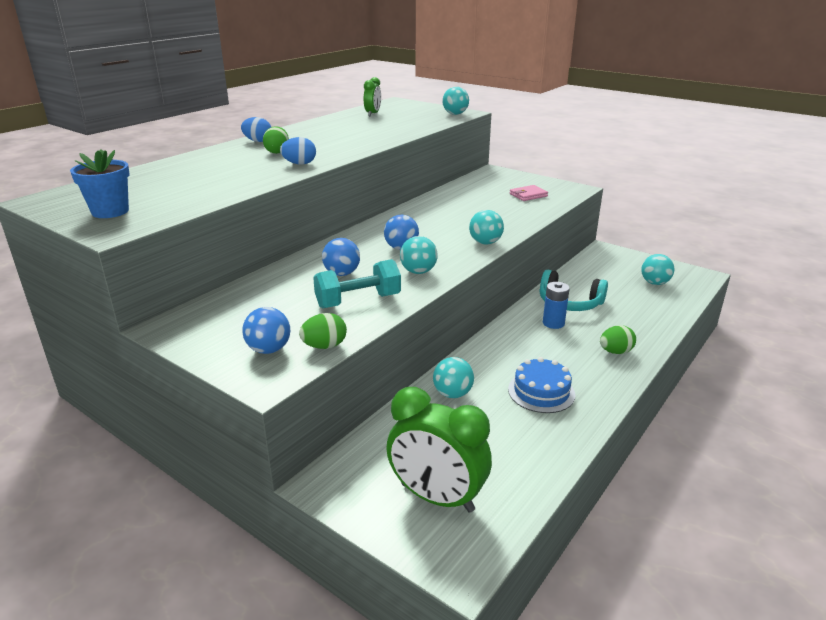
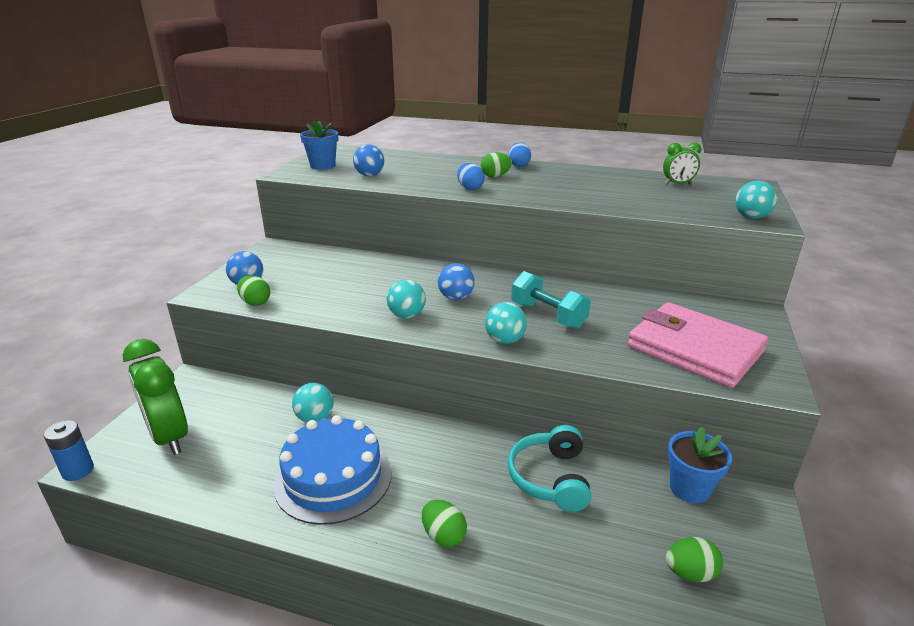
camera: 70 degrees right, 0 degrees up
(342, 273) = (383, 283): blue ball -> blue ball (369, 175)
(358, 301) = (334, 300): turquoise dumbbell -> turquoise dumbbell (548, 315)
(437, 497) = (169, 437): green clock -> green clock turned 45 degrees counterclockwise
(528, 195) = (694, 349): pink wallet -> pink wallet, size x2.41
(541, 392) = (333, 478): blue cake -> blue cake, size x1.57
(553, 323) = (486, 469): blue battery -> blue battery (78, 471)
(591, 264) = (689, 489): none -> blue flower pot
(654, 283) = (690, 573): turquoise ball -> green egg

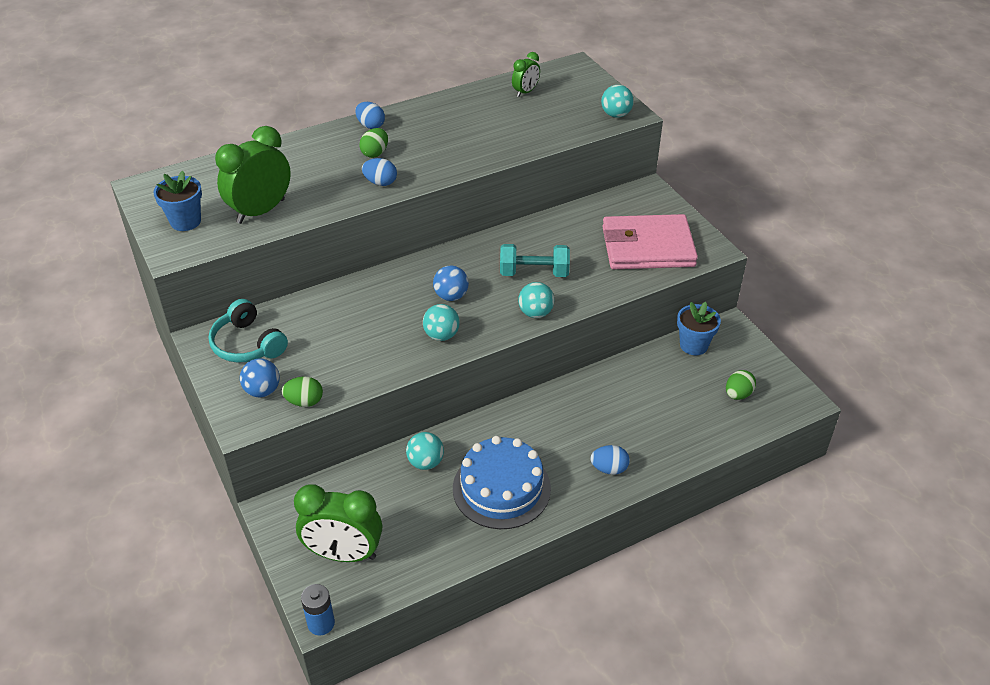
camera: 45 degrees left, 15 degrees up
(369, 175) = (261, 211): blue ball -> green clock
(443, 536) = (609, 469): green egg -> blue egg
(550, 478) = (620, 392): turquoise headphones -> turquoise headphones (247, 344)

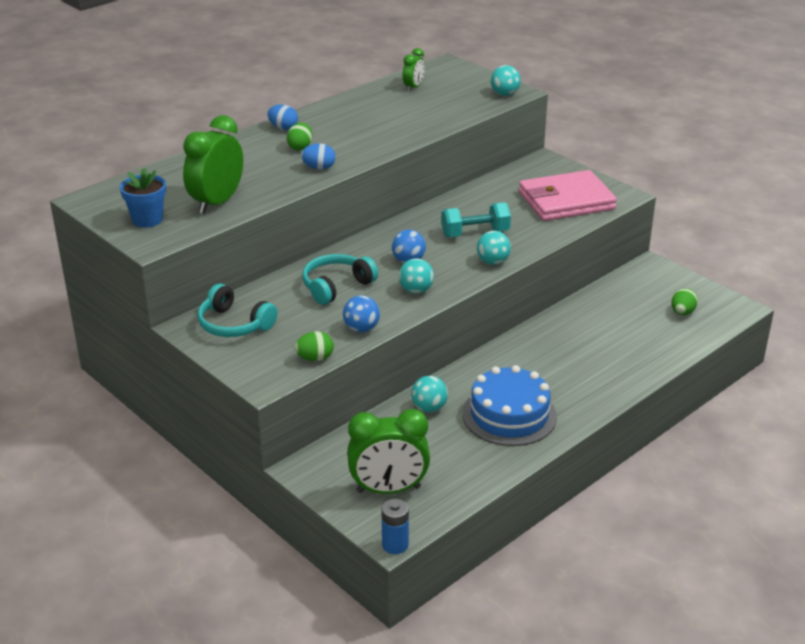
camera: 15 degrees left, 10 degrees down
(262, 391) = (269, 357): blue ball -> blue ball (361, 329)
(366, 315) = (336, 286): none -> turquoise headphones
(609, 469) = (598, 384): blue egg -> none
(693, 345) = (626, 283): blue flower pot -> none

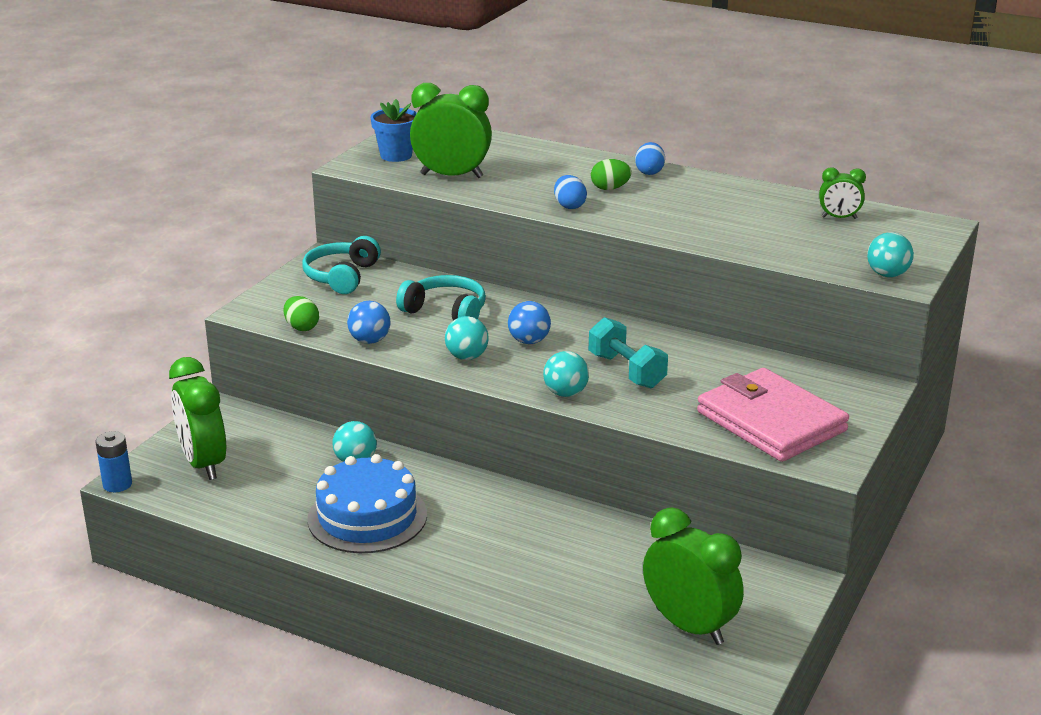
camera: 70 degrees right, 5 degrees down
(682, 312) = (689, 626): green egg -> green clock

